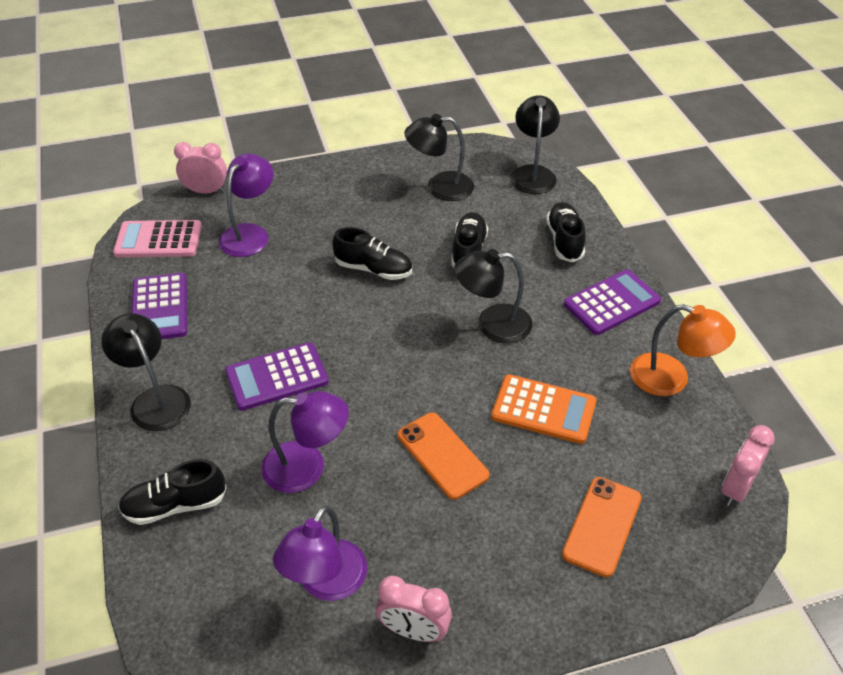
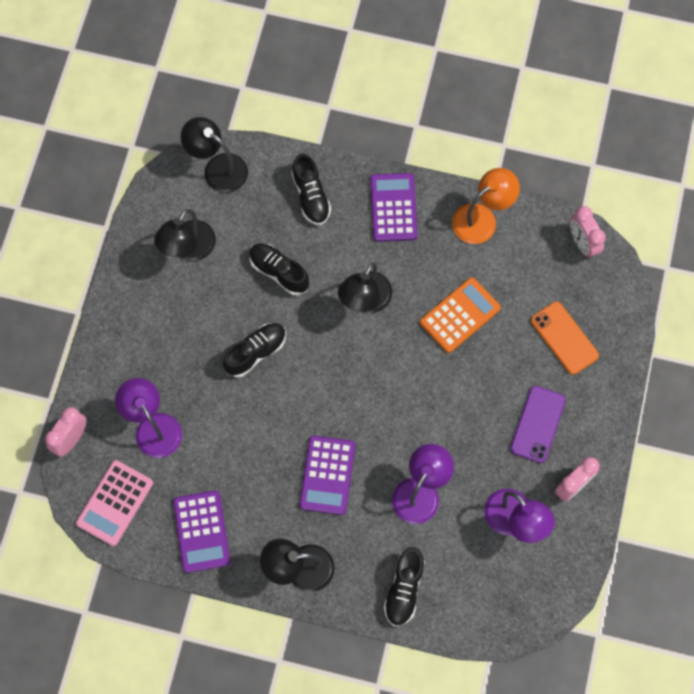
camera: 60 degrees left, 25 degrees up
(160, 308) = (202, 531): purple calculator -> purple calculator turned 60 degrees clockwise
(442, 455) = (460, 401): orange phone -> none
(469, 550) = (538, 424): none -> purple phone
(564, 241) = (311, 196): black shoe -> black shoe turned 135 degrees counterclockwise

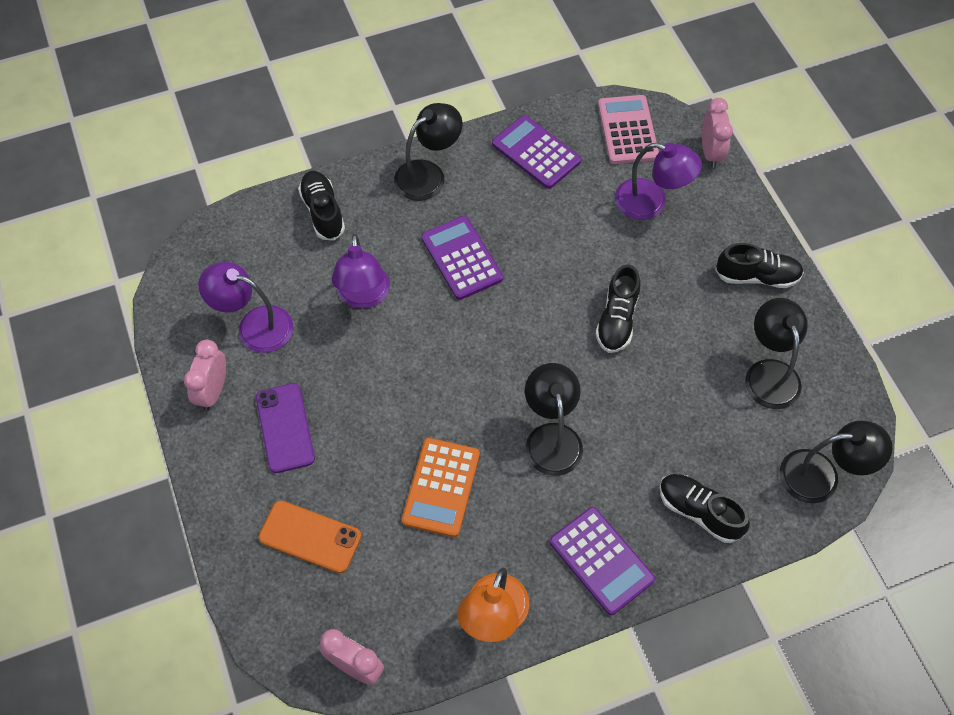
camera: 145 degrees right, 10 degrees down
(279, 272) = (662, 409): black shoe -> black shoe (757, 276)

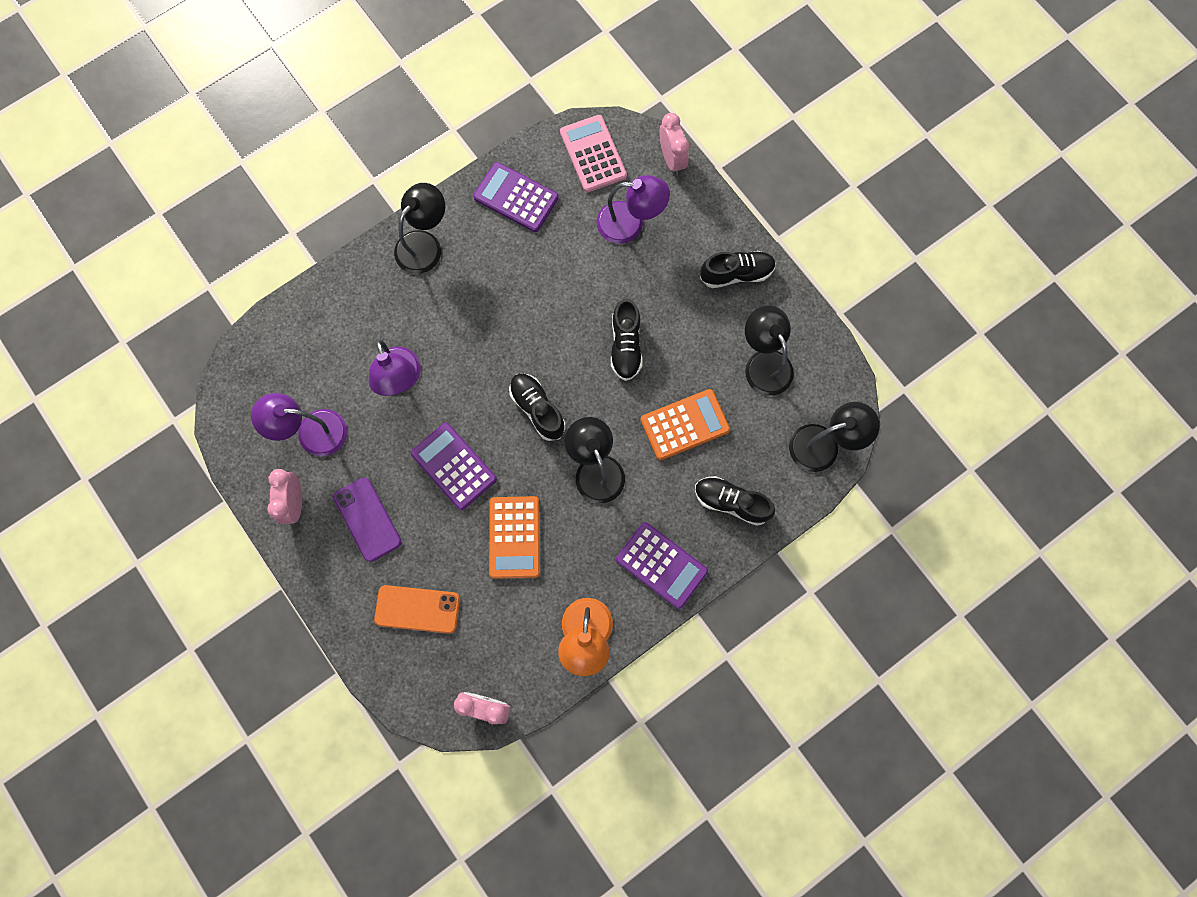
camera: 15 degrees left, 15 degrees up
(323, 212) = (339, 306): black shoe -> black shoe (537, 409)
(461, 258) = (476, 320): purple calculator -> purple calculator (453, 466)
(664, 415) = (684, 424): none -> orange calculator

